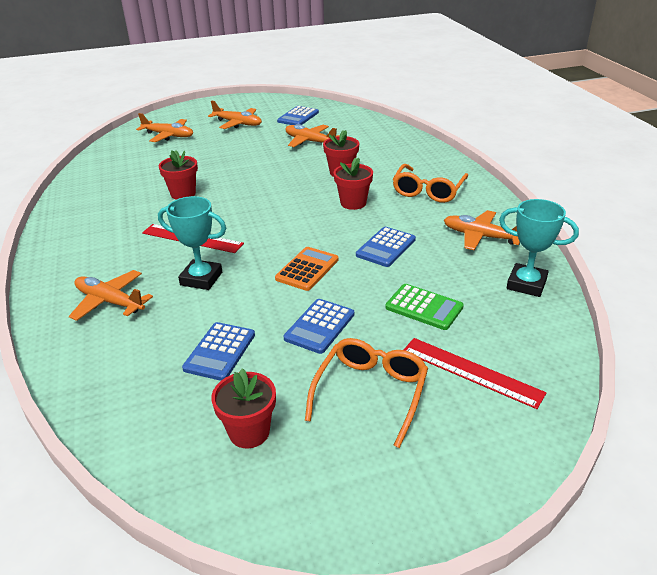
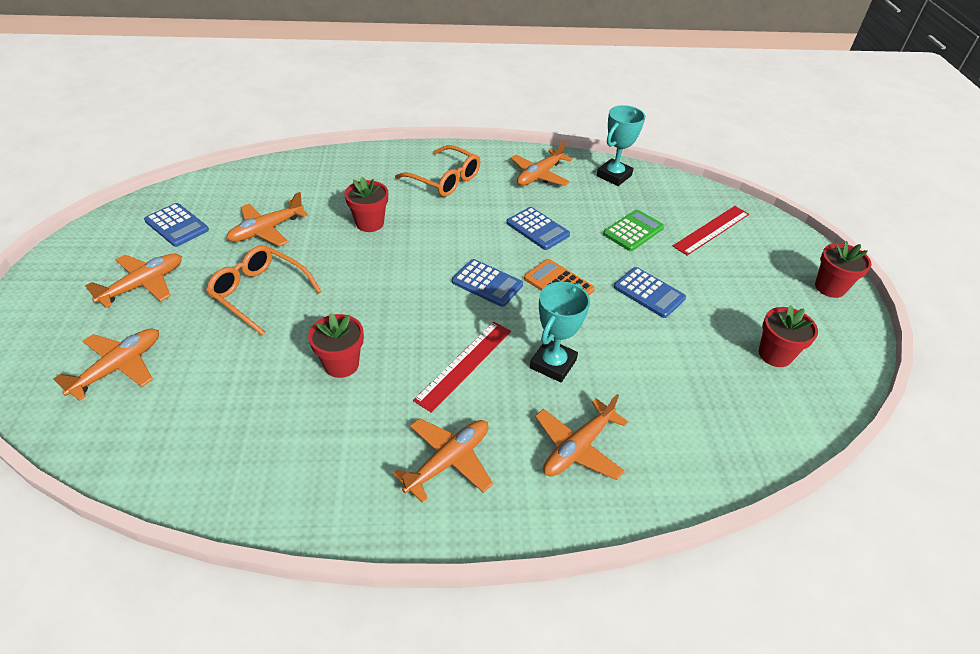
camera: 80 degrees left, 10 degrees up
(99, 247) = (448, 461): none -> orange plane
(220, 351) = (676, 361): blue calculator -> blue calculator (487, 283)
(353, 203) = (444, 230): red flower pot -> red flower pot (830, 287)
(371, 392) = (731, 282): orange glasses -> orange glasses (259, 293)

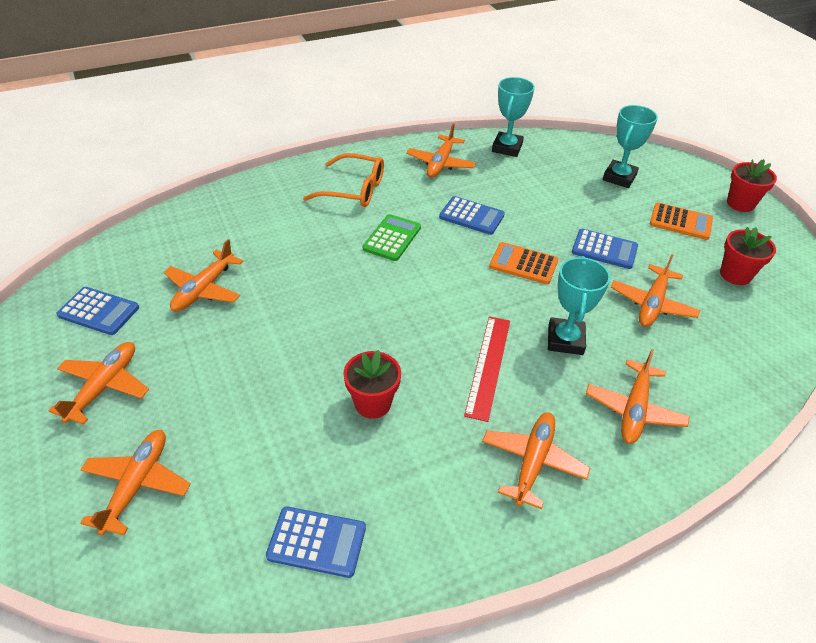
camera: 20 degrees left, 0 degrees up
(259, 293) = (240, 357): orange glasses -> none
(369, 223) = (307, 253): red flower pot -> none
(487, 283) = (459, 281): blue calculator -> blue calculator (317, 542)
(633, 231) = (556, 196): green calculator -> green calculator (392, 238)
(664, 357) = (652, 304): none -> orange plane
(711, 230) = (619, 177): red ruler -> turquoise trophy
(749, 288) = (680, 222): none -> orange calculator

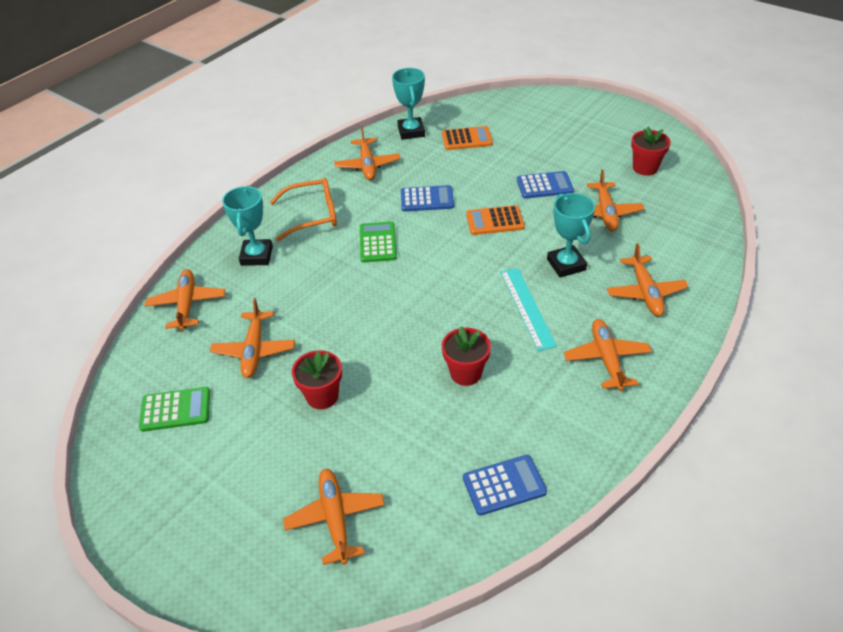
camera: 25 degrees left, 0 degrees up
(99, 311) = (175, 409): blue calculator -> green calculator
(104, 386) = (239, 464): orange plane -> orange plane (187, 304)
(488, 366) = (527, 307): red ruler -> turquoise ruler
(619, 177) = (515, 124): turquoise trophy -> turquoise trophy (257, 256)
(680, 222) = (582, 143): orange calculator -> orange calculator (467, 139)
(740, 204) = (613, 112): red flower pot -> red flower pot (322, 396)

